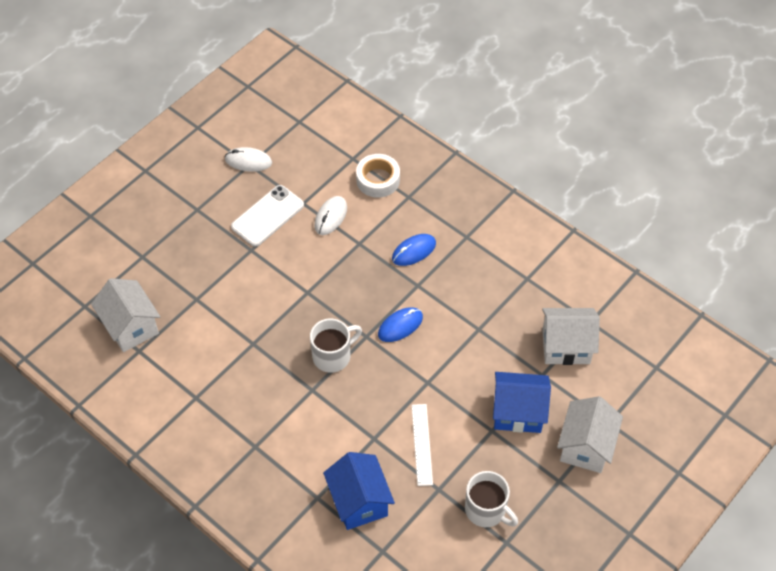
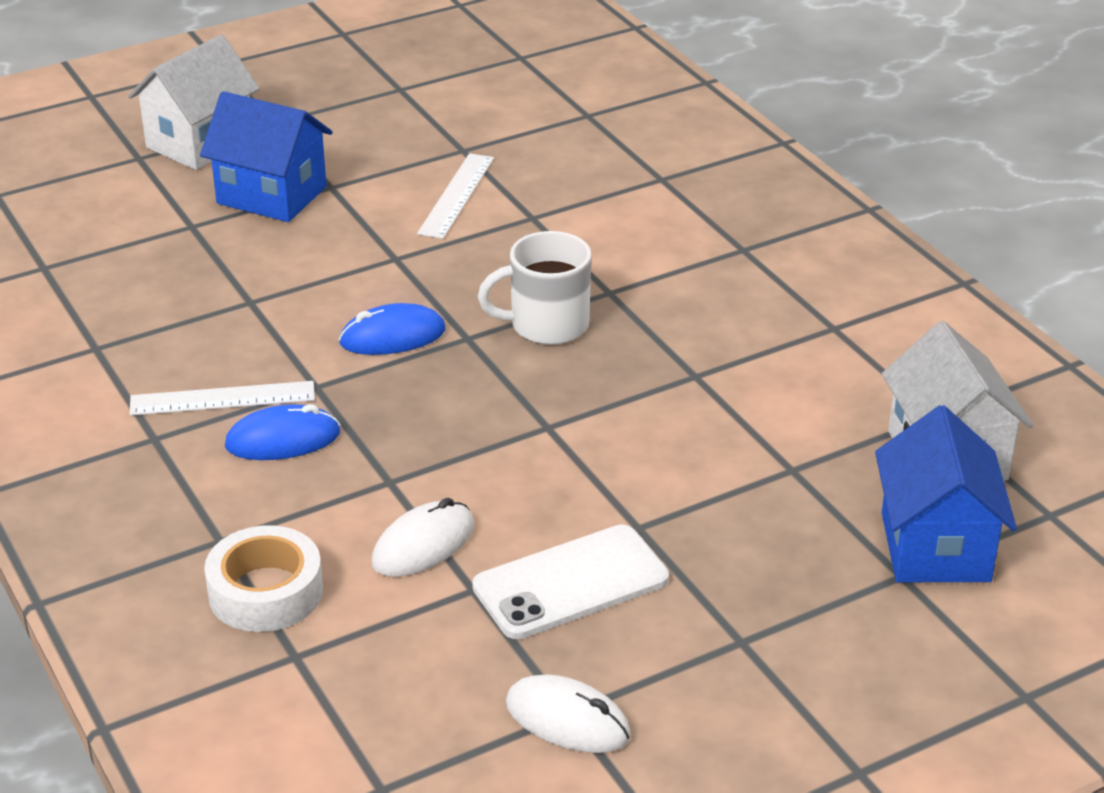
camera: 160 degrees left, 20 degrees down
(359, 501) = (596, 162): blue house -> blue house (935, 547)
(452, 266) = (222, 398): none -> white ruler
(486, 510) = (405, 118): white mug -> none
(566, 346) = (118, 247): white house -> none

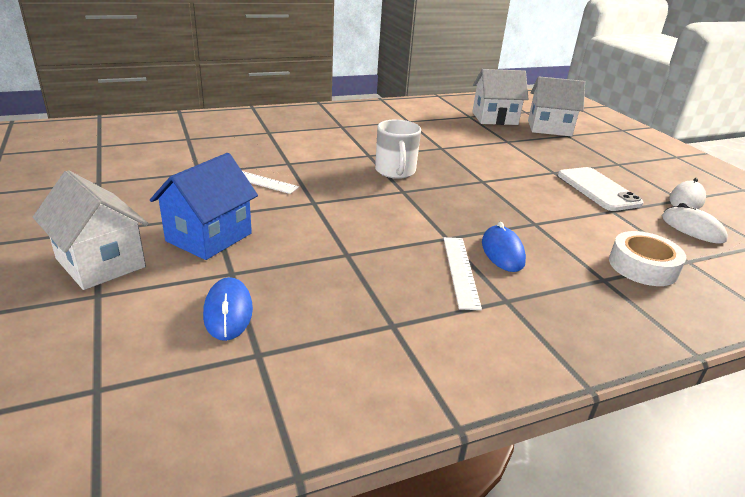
camera: 85 degrees left, 5 degrees down
(392, 336) = (398, 210): blue mouse -> blue mouse (228, 312)
(423, 545) = (584, 219): white mouse -> white mouse (692, 228)
(935, 547) = (549, 128): blue house -> white house

